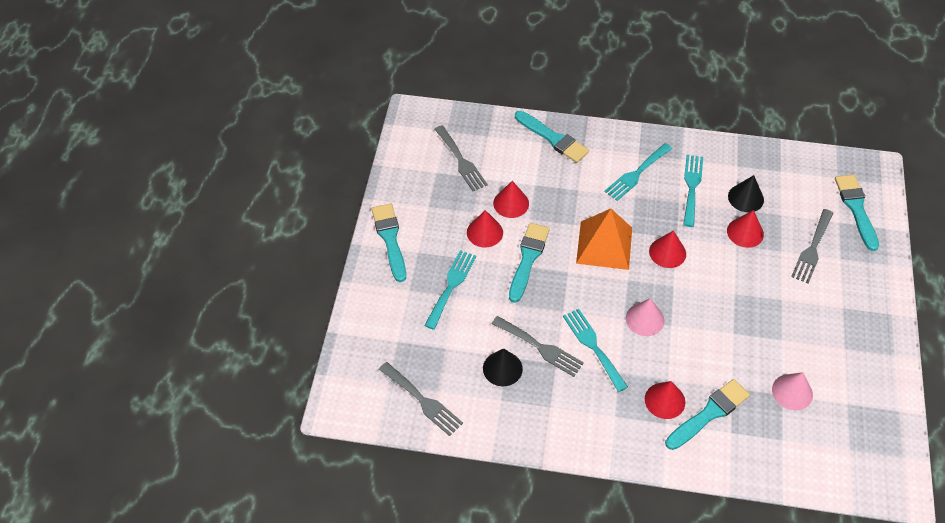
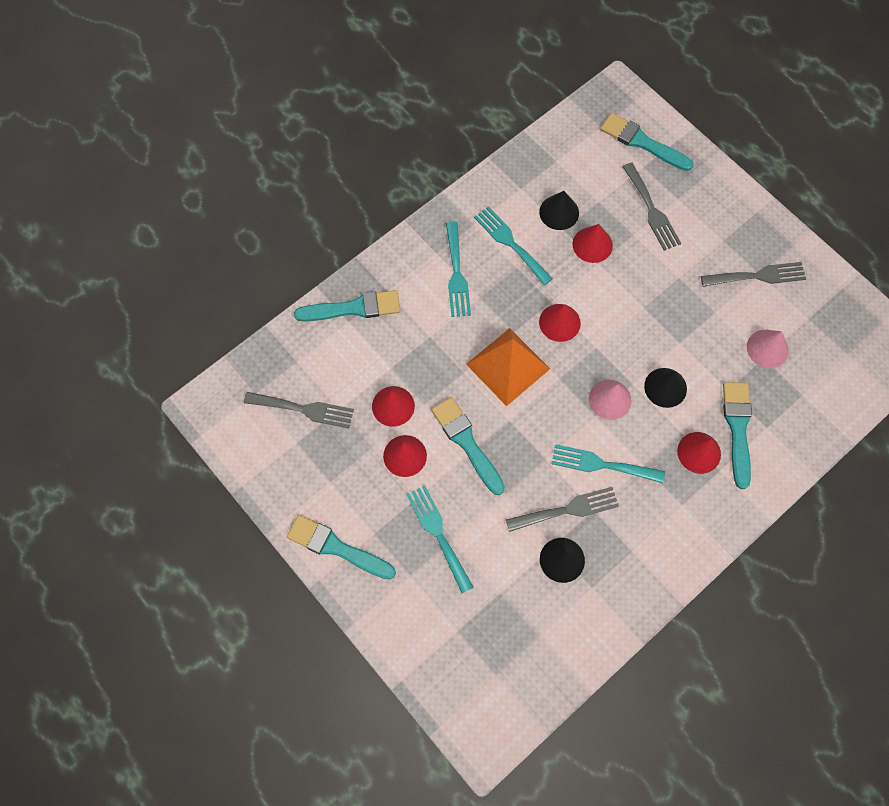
camera: 50 degrees left, 15 degrees up
(423, 401) = (539, 657): grey fork -> grey fork (758, 276)
(690, 347) = (665, 387): none -> black cone

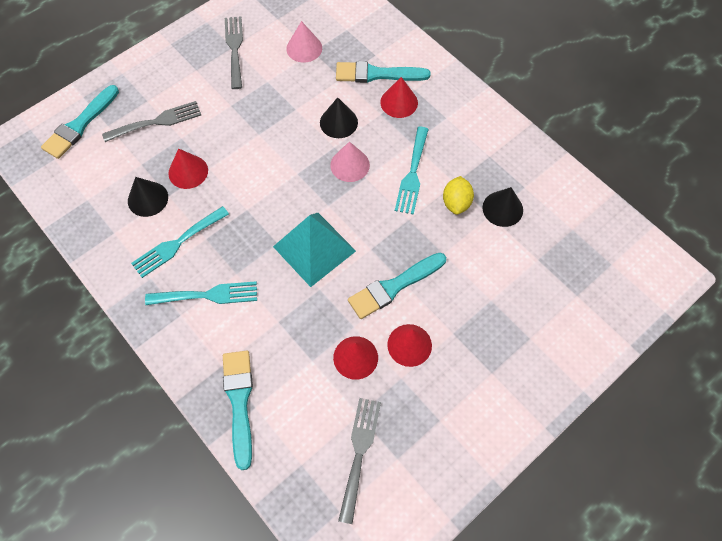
camera: 90 degrees left, 5 degrees down
(337, 547) = (510, 410): turquoise brush -> none
(438, 534) = (487, 313): turquoise fork -> none
(508, 366) = (314, 248): orange pyramid -> turquoise pyramid
(559, 322) = (269, 202): red cone -> none
(567, 509) = (456, 203): grey fork -> yellow lemon

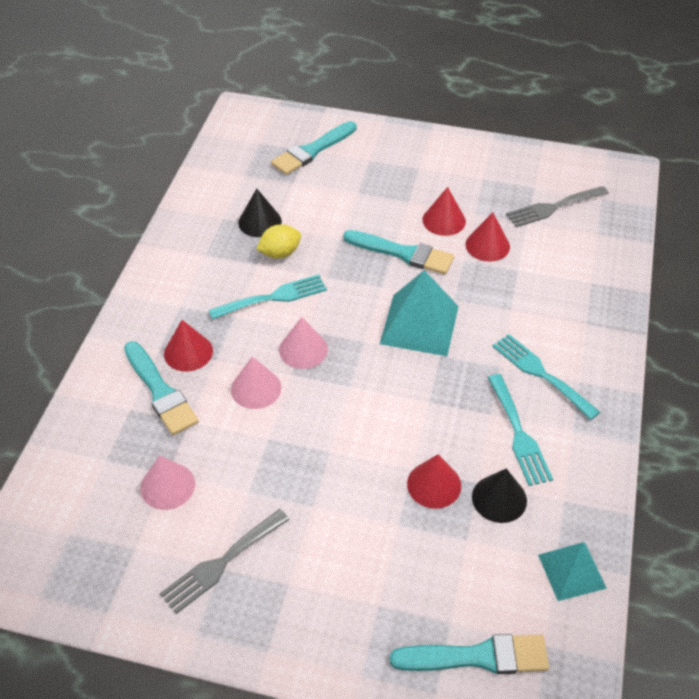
camera: 125 degrees left, 15 degrees down
(73, 201) = (571, 571): none -> turquoise pyramid
(157, 122) = (398, 568): grey fork -> none
(177, 243) = (519, 434): turquoise fork -> turquoise fork turned 60 degrees clockwise
(239, 402) = (598, 293): turquoise brush -> turquoise brush (312, 150)
(338, 122) = (256, 388): black cone -> pink cone

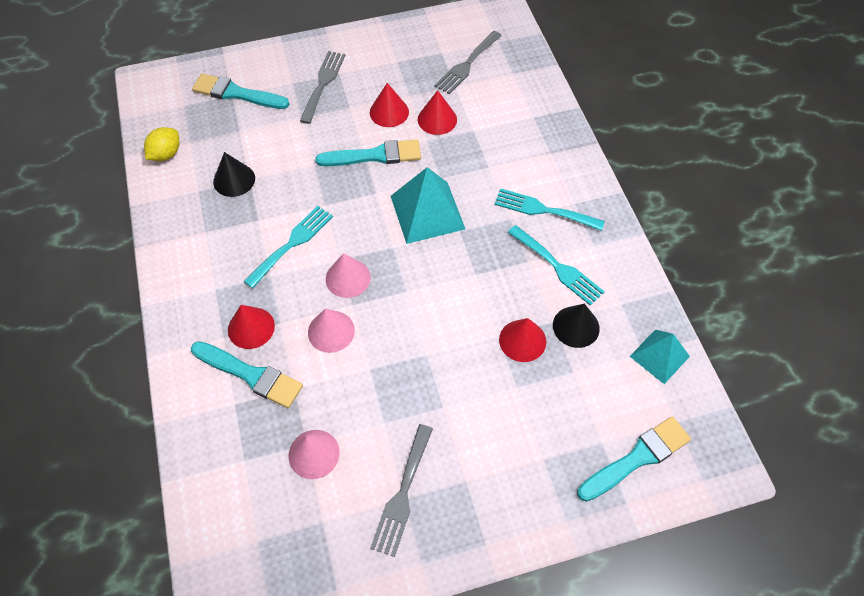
camera: 30 degrees left, 10 degrees up
(280, 253) = (271, 201): yellow lemon -> yellow lemon (166, 154)
(312, 150) = (237, 93): turquoise brush -> turquoise brush turned 90 degrees clockwise
(397, 171) = (323, 83): none -> grey fork

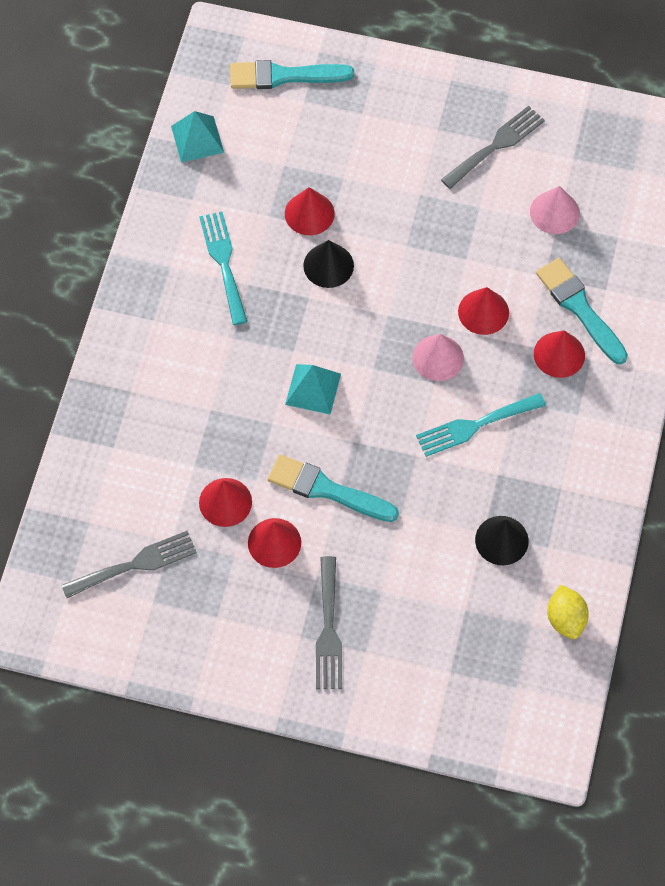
camera: 150 degrees left, 5 degrees up
(166, 154) = (566, 619): yellow lemon -> yellow lemon turned 75 degrees counterclockwise
(237, 93) = (442, 671): turquoise brush -> none
(323, 83) = (328, 630): grey fork -> grey fork turned 45 degrees counterclockwise
(331, 331) = (483, 312): pink cone -> red cone
(427, 212) = (313, 389): turquoise pyramid -> turquoise pyramid, size x0.63
(543, 210) = (191, 329): turquoise fork -> none
(576, 326) = (251, 200): black cone -> black cone (328, 265)

